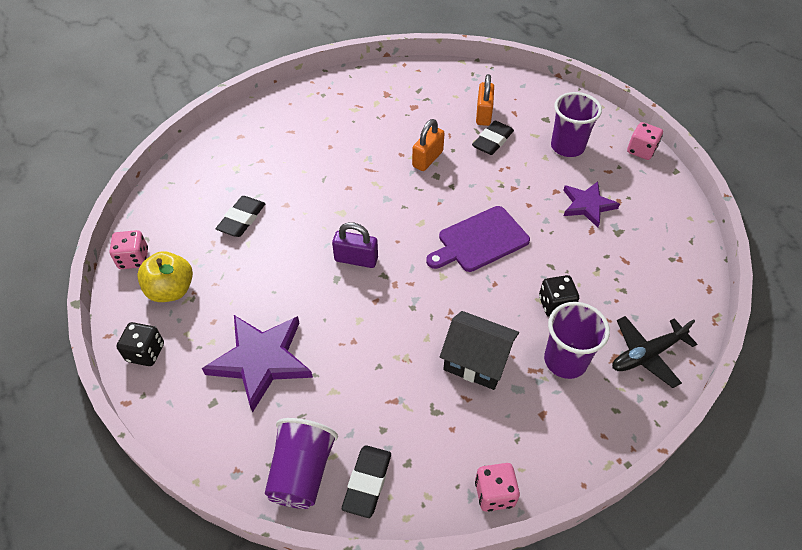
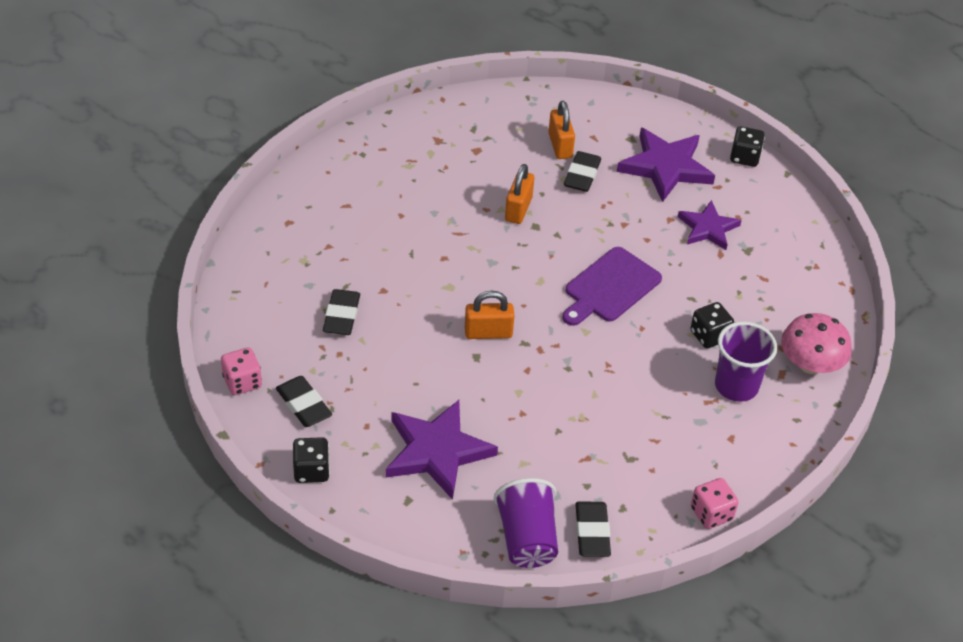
camera: 20 degrees left, 5 degrees down
(171, 290) = (304, 405): yellow apple -> black eraser
(356, 259) = (488, 332): purple padlock -> orange padlock
(476, 361) = (652, 405): black house -> none
(567, 147) = (665, 167): purple cup -> purple star
(641, 150) = (744, 157): pink dice -> black dice
(647, 355) = (810, 364): black plane -> pink mushroom

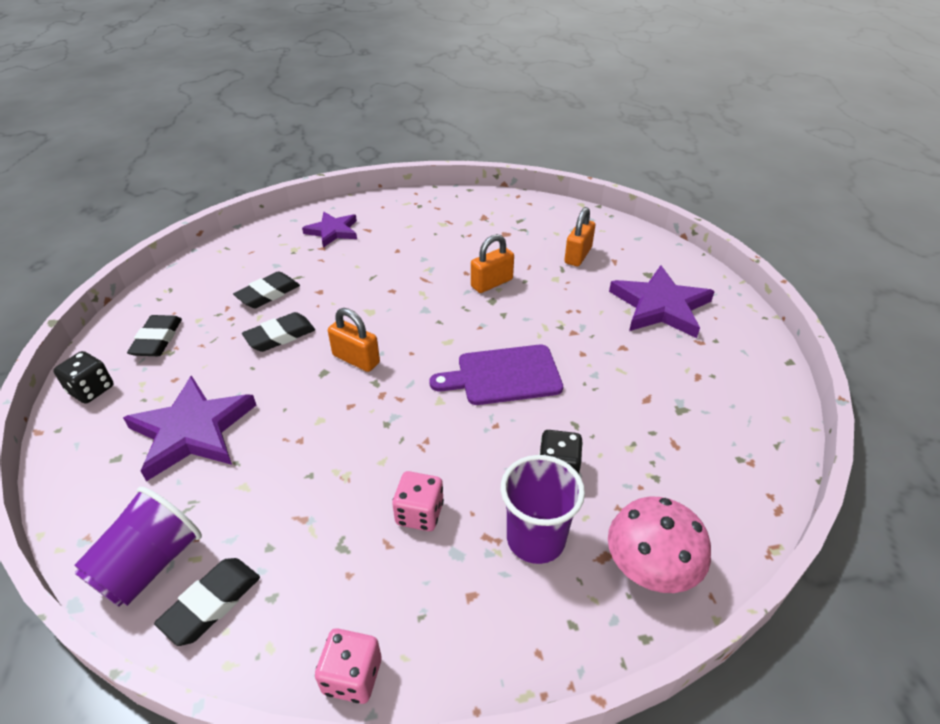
camera: 40 degrees right, 5 degrees down
(242, 382) = (145, 303): pink dice -> pink dice (419, 513)
(582, 175) = (574, 282): black eraser -> black eraser (280, 336)
(708, 228) = (655, 371): purple star -> purple star (333, 231)
(744, 157) = (752, 330): black dice -> none

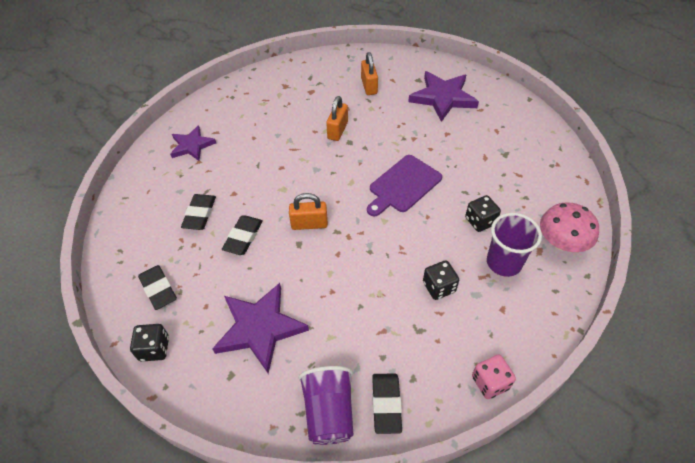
camera: 35 degrees left, 10 degrees up
(419, 513) = (439, 287): pink dice -> black dice

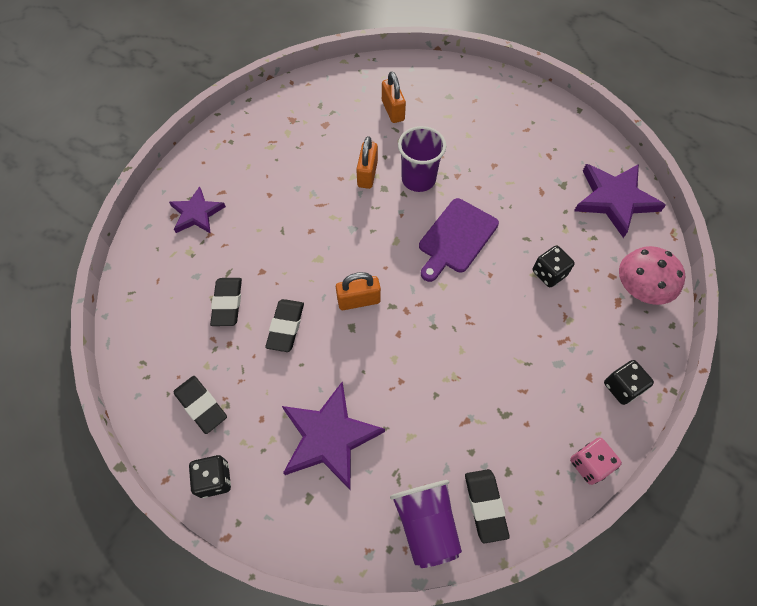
camera: 10 degrees left, 10 degrees up
(439, 287) = (517, 360): black dice -> black dice (622, 387)
(443, 98) = (481, 118): purple star -> purple star (614, 200)
(504, 263) = (582, 321): purple cup -> purple cup (418, 179)

